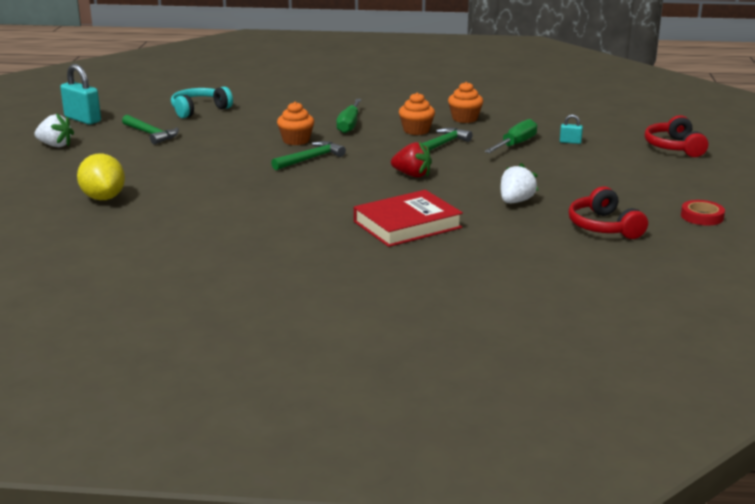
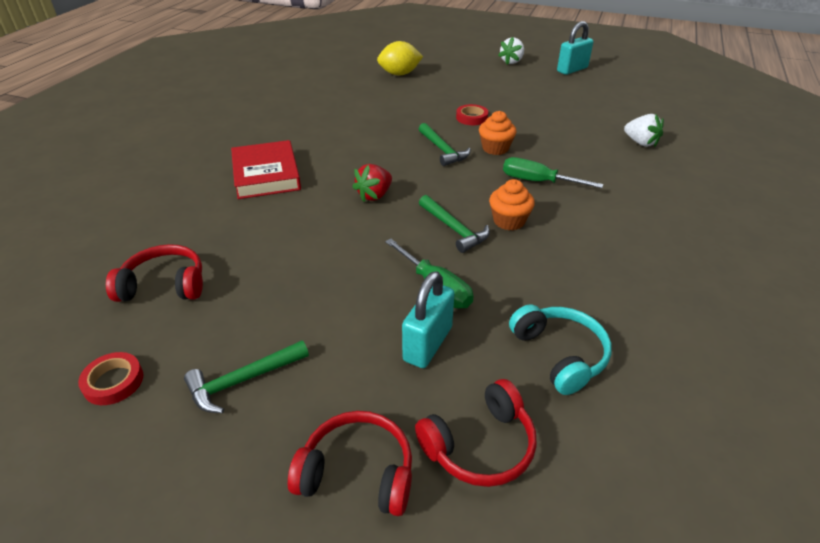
camera: 105 degrees right, 15 degrees up
(151, 134) = (529, 91): green hammer -> green hammer (243, 380)
(199, 110) = (595, 112): turquoise headphones -> turquoise headphones (560, 354)
(230, 153) = (471, 118): none -> red tape
(465, 119) = (548, 267): orange cupcake -> none
(515, 201) = (269, 243): white strawberry -> white strawberry (640, 143)
(570, 142) = (428, 344): turquoise padlock -> turquoise padlock, size x2.07
(627, 126) = (480, 445): none -> red headphones

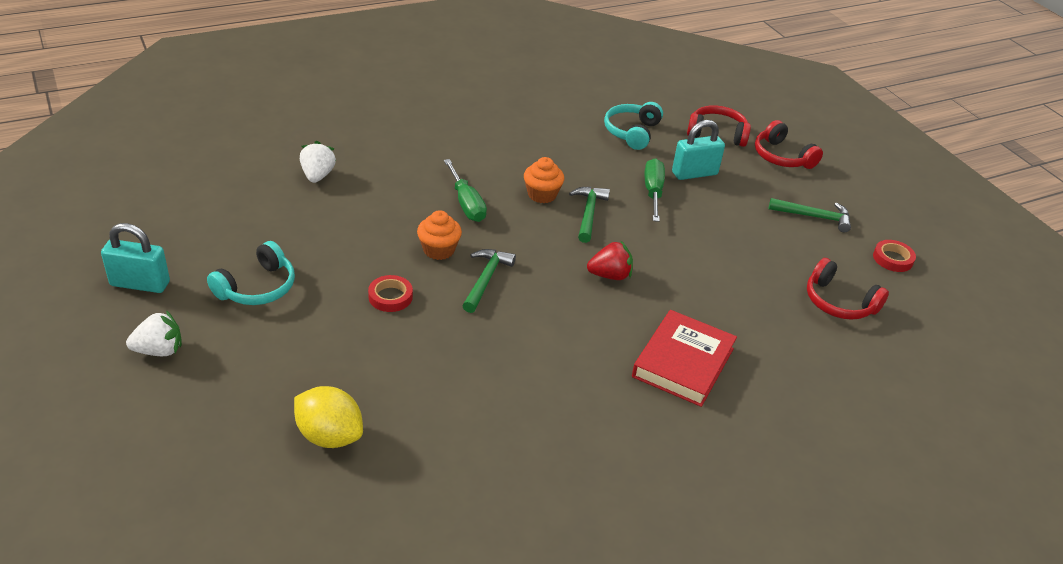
camera: 140 degrees left, 0 degrees up
(531, 91) = (257, 287): none -> turquoise headphones

